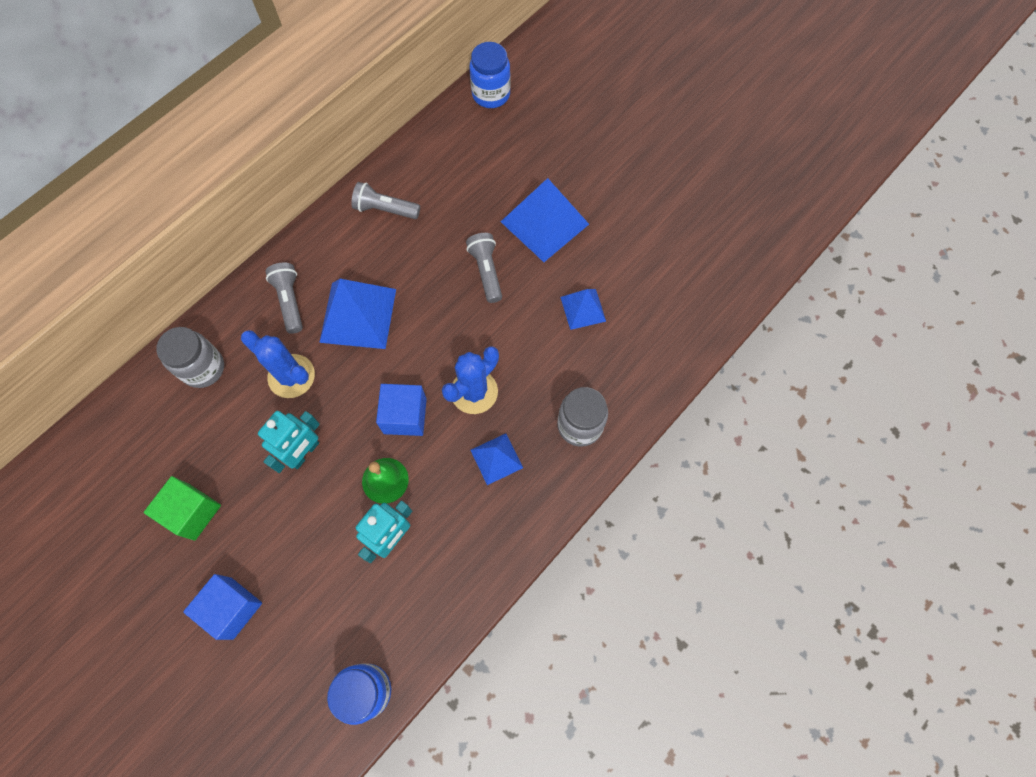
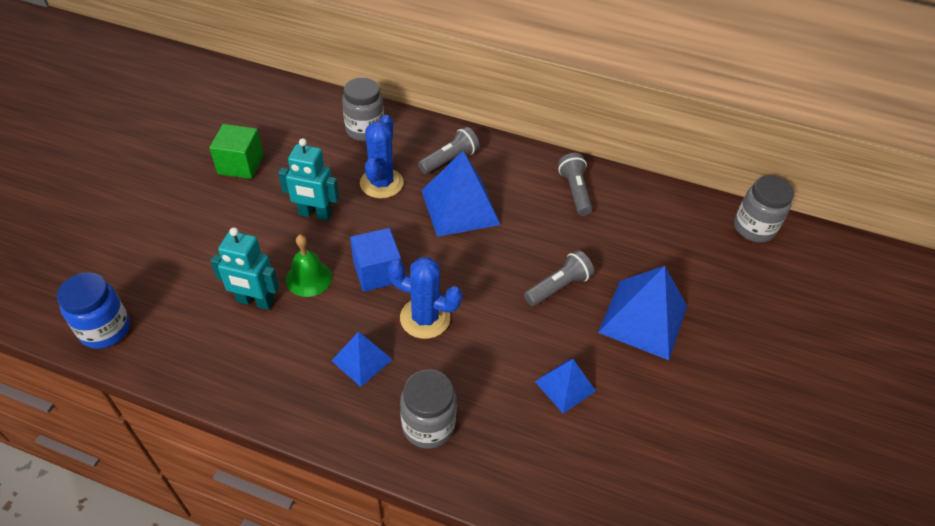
camera: 65 degrees right, 20 degrees down
(232, 608) = (165, 215): blue cube -> none
(491, 94) = (753, 228): blue jar -> grey jar

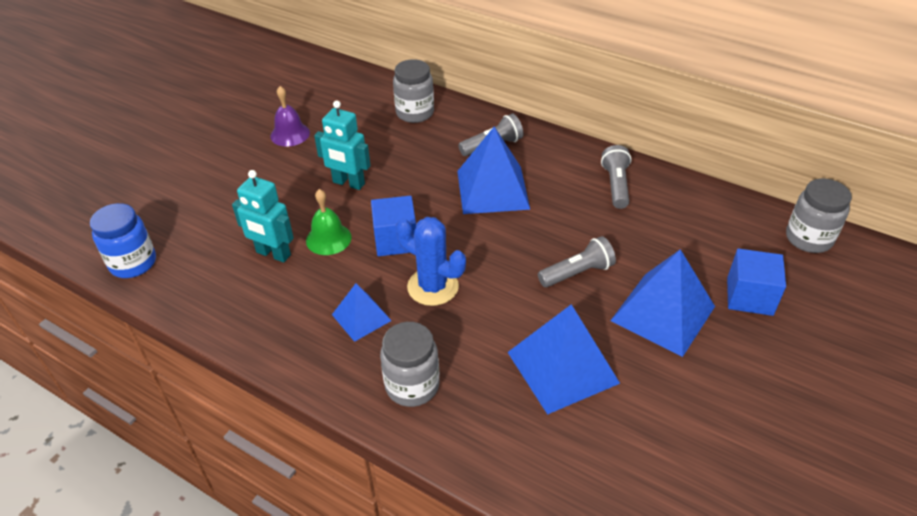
camera: 15 degrees right, 5 degrees down
(240, 164) = (290, 134): green cube -> purple bell
(381, 183) = (419, 161): blue cactus -> none
(565, 386) = (563, 367): blue pyramid -> blue pyramid, size x1.77
(714, 292) = (749, 296): none -> blue cube

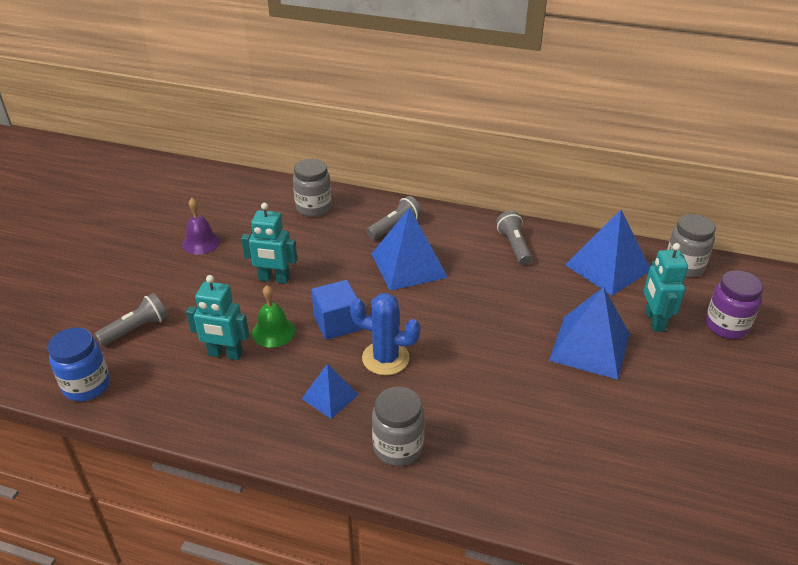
camera: 15 degrees left, 5 degrees down
(563, 367) = (523, 406): blue pyramid -> blue pyramid (608, 267)
(577, 273) = (507, 325): grey flashlight -> grey flashlight (136, 329)
(749, 296) = (654, 321): blue cube -> turquoise robot
(836, 317) = (726, 326): none -> purple jar

